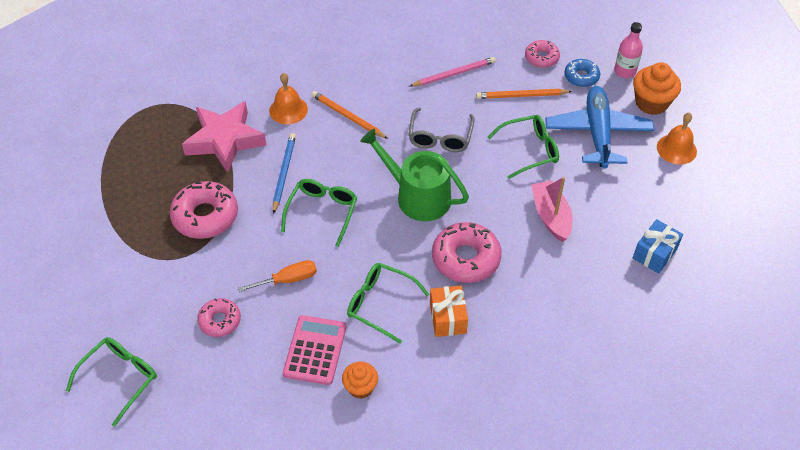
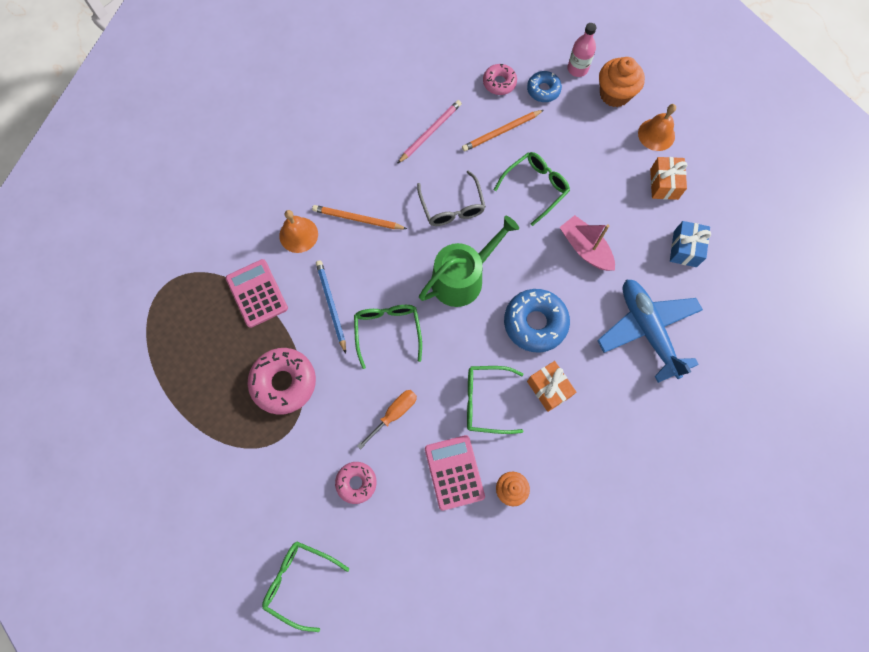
camera: 25 degrees left, 20 degrees up
(120, 378) = (299, 581): green glasses -> green glasses turned 75 degrees counterclockwise
(225, 140) = (257, 293): pink star -> pink calculator
(417, 196) = (462, 277): green watering can -> green watering can turned 135 degrees clockwise
(466, 258) = (535, 323): pink donut -> blue donut
(597, 133) = (584, 145): blue plane -> blue plane (647, 330)
(662, 192) = (664, 184): none -> orange gift

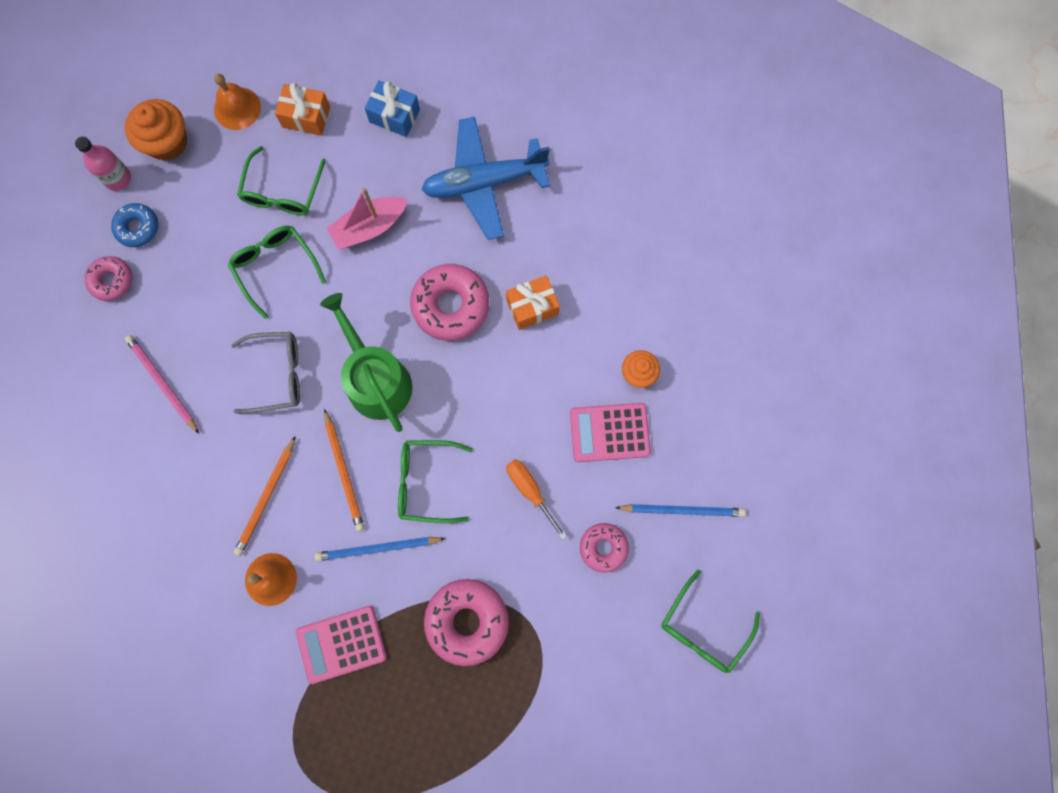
camera: 80 degrees left, 5 degrees up
(398, 547) = (682, 510): none -> blue pencil
(486, 401) = (534, 381): green glasses -> green glasses (282, 191)
(501, 132) = (185, 293): orange pencil -> orange pencil (344, 472)
(535, 323) = (451, 305): blue donut -> pink donut

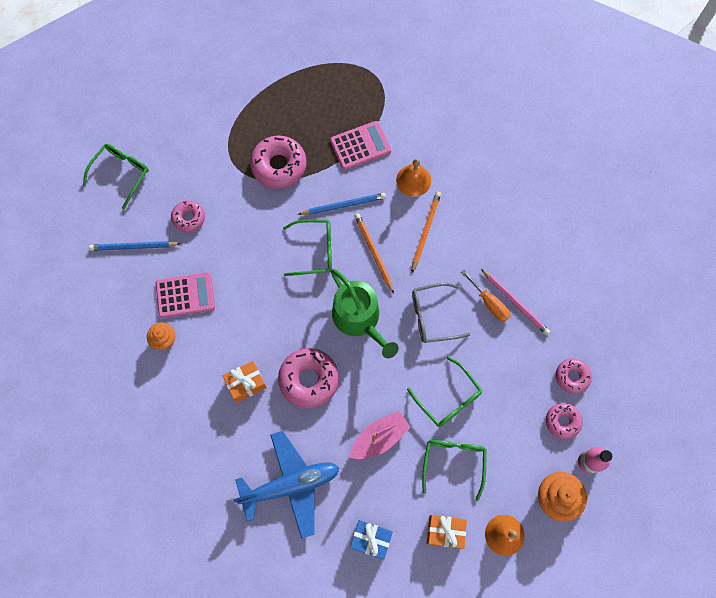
camera: 175 degrees right, 5 degrees down
(137, 227) = (562, 421): blue donut -> pink donut
(530, 490) = (241, 251): orange screwdriver -> orange screwdriver (489, 303)

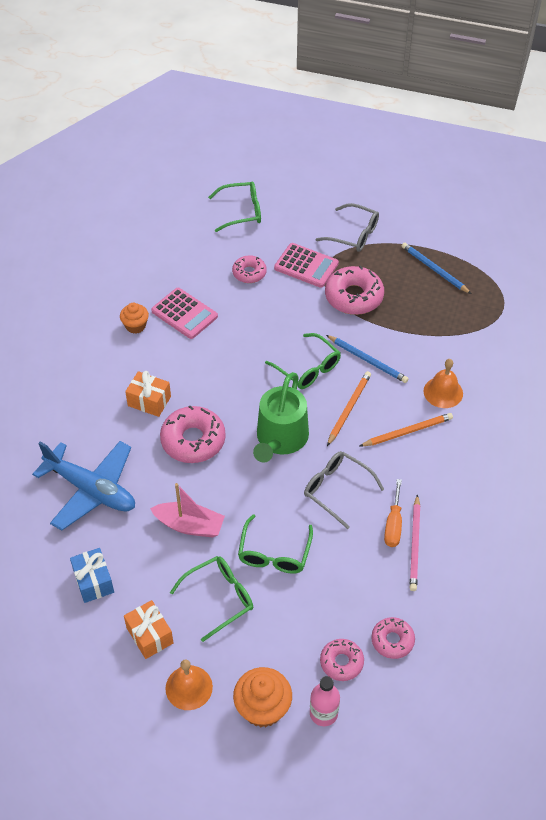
camera: 50 degrees right, 20 degrees down
(133, 247) = (191, 257): blue pencil -> blue pencil (434, 269)
(220, 116) = (354, 234): none -> grey glasses
(360, 146) = (431, 336): pink calculator -> pink calculator (306, 266)

